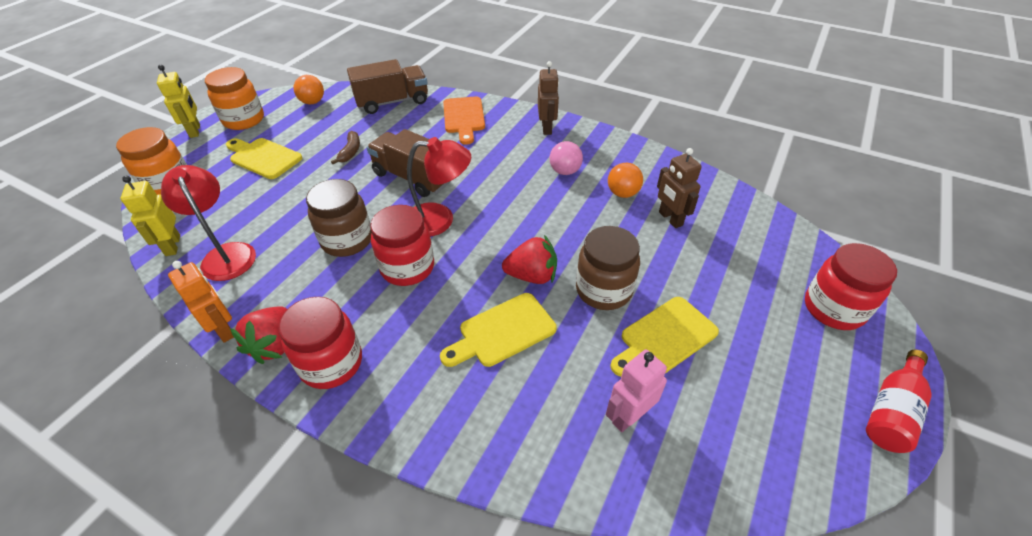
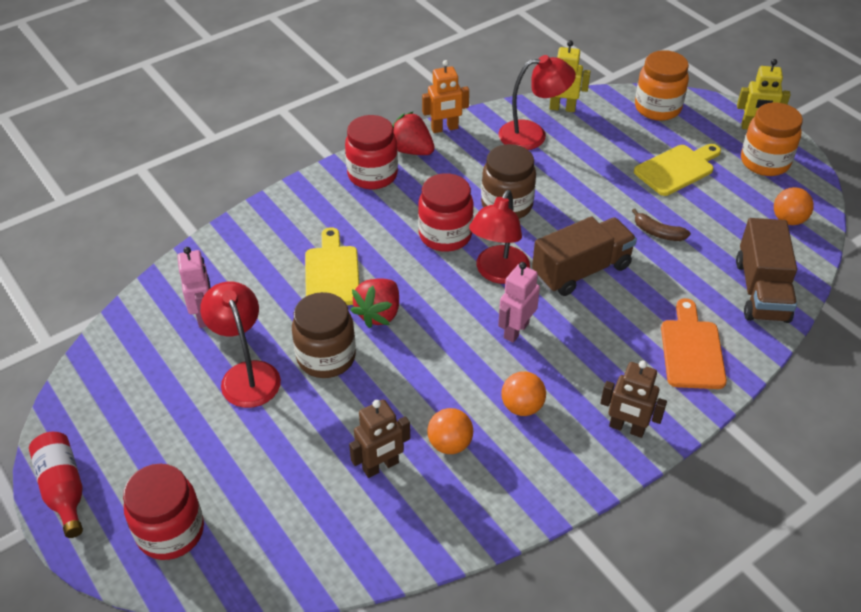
camera: 115 degrees right, 0 degrees up
(464, 117) = (691, 350): orange cutting board -> orange cutting board turned 75 degrees clockwise
(497, 193) = (516, 330): none -> pink robot
(565, 171) = (522, 407): pink ball -> orange ball
(664, 337) = (247, 374): yellow cutting board -> red lamp
(670, 219) = (381, 466): brown robot -> brown robot turned 150 degrees clockwise

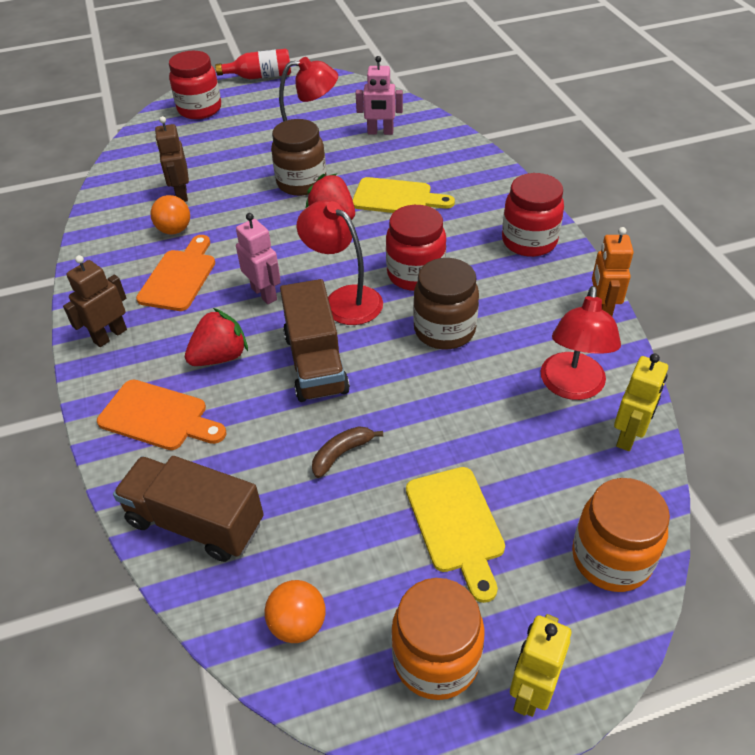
camera: 110 degrees right, 0 degrees up
(411, 150) = (564, 275): red strawberry -> red strawberry (220, 357)
(522, 407) = (179, 277): orange ball -> orange cutting board

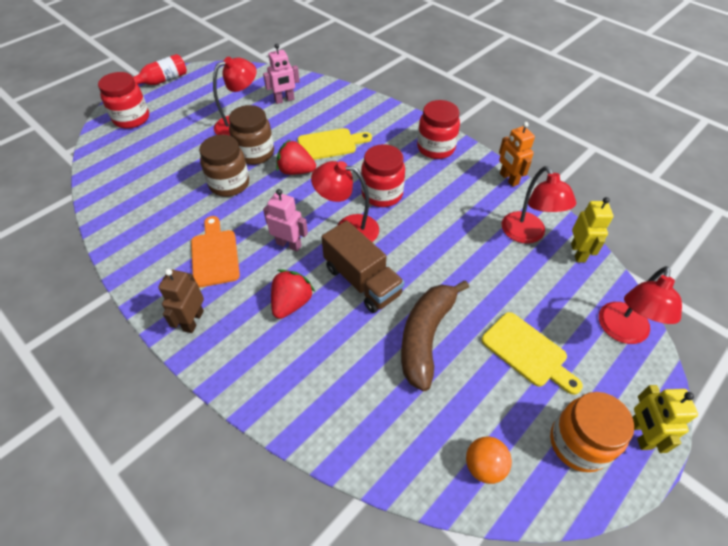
camera: 30 degrees left, 5 degrees up
(158, 417) = (279, 367): orange cutting board -> none
(174, 230) = (183, 220): orange ball -> none
(181, 194) = (167, 190): brown robot -> none
(195, 523) = (365, 431): brown truck -> none
(341, 454) = (425, 337): brown banana -> brown banana, size x2.15
(444, 330) = (428, 226): brown jar -> brown jar (229, 184)
(611, 558) = (622, 332): orange jar -> red lamp

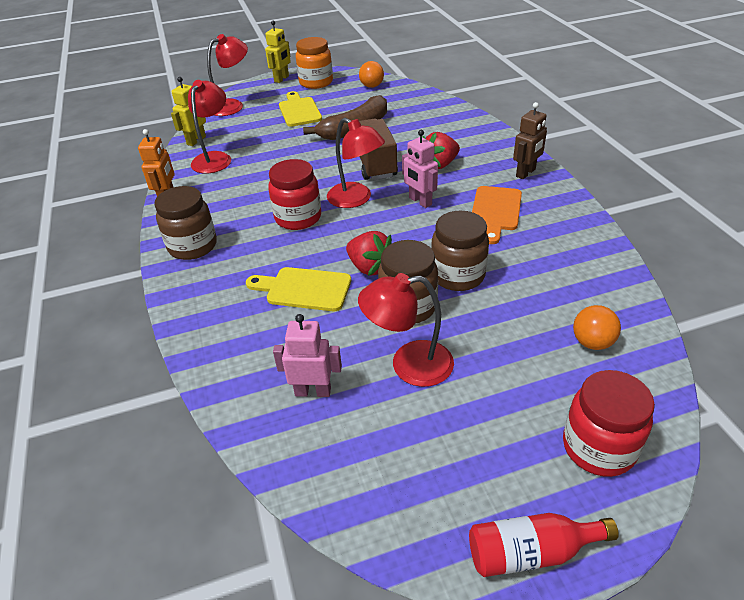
camera: 150 degrees left, 10 degrees down
(131, 166) = (592, 342): none -> orange ball
(436, 148) = (193, 246): red jar -> brown jar

